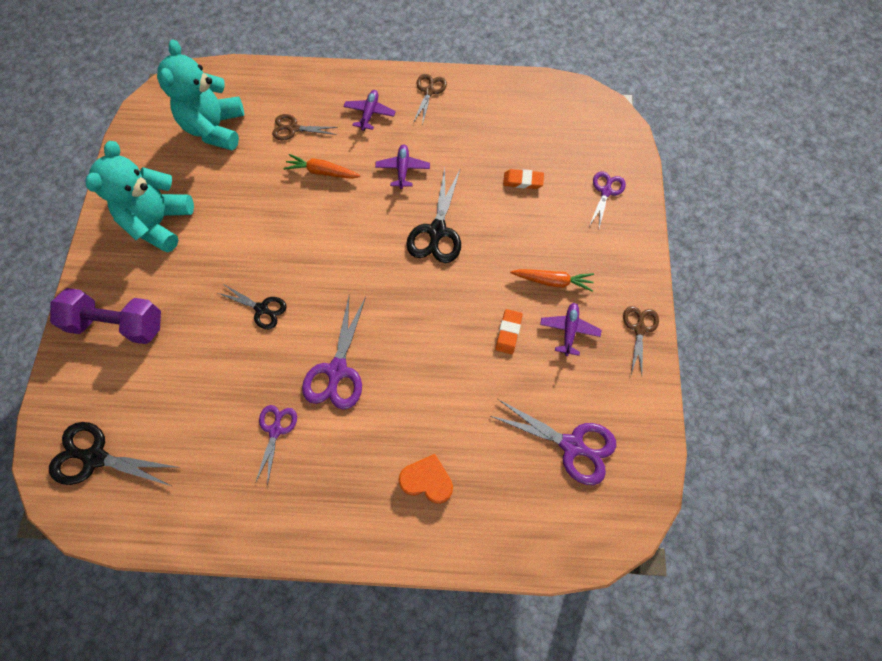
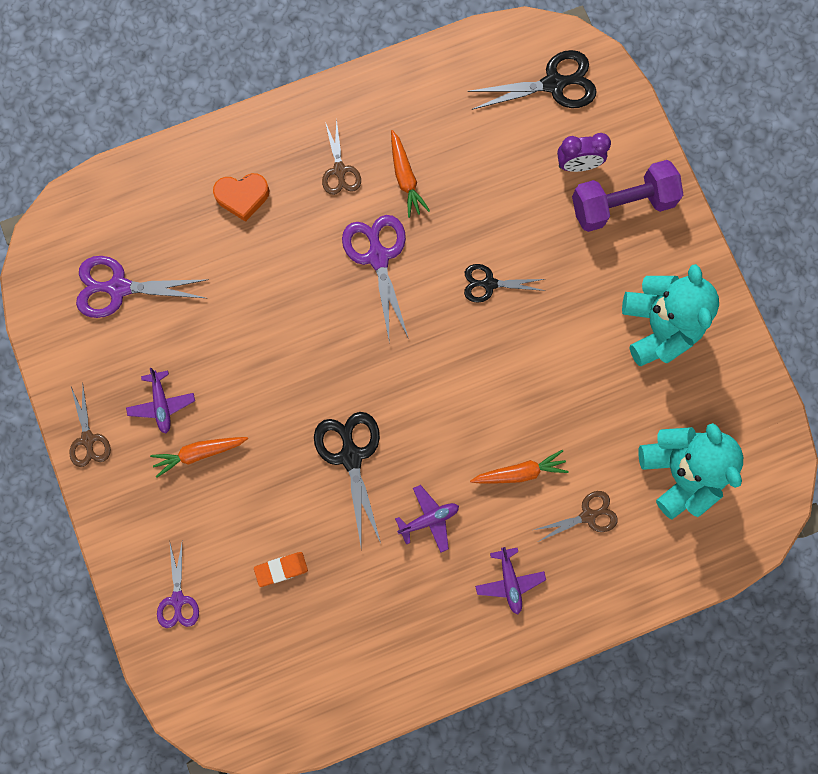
camera: 155 degrees right, 10 degrees up
(128, 373) = (577, 165): none -> purple clock
(275, 430) = (405, 177): purple scissors -> orange carrot
(403, 169) = (429, 519): purple plane -> purple plane turned 90 degrees counterclockwise
(429, 91) = (453, 651): brown scissors -> brown scissors (339, 170)
(508, 333) = (224, 373): orange eraser -> none

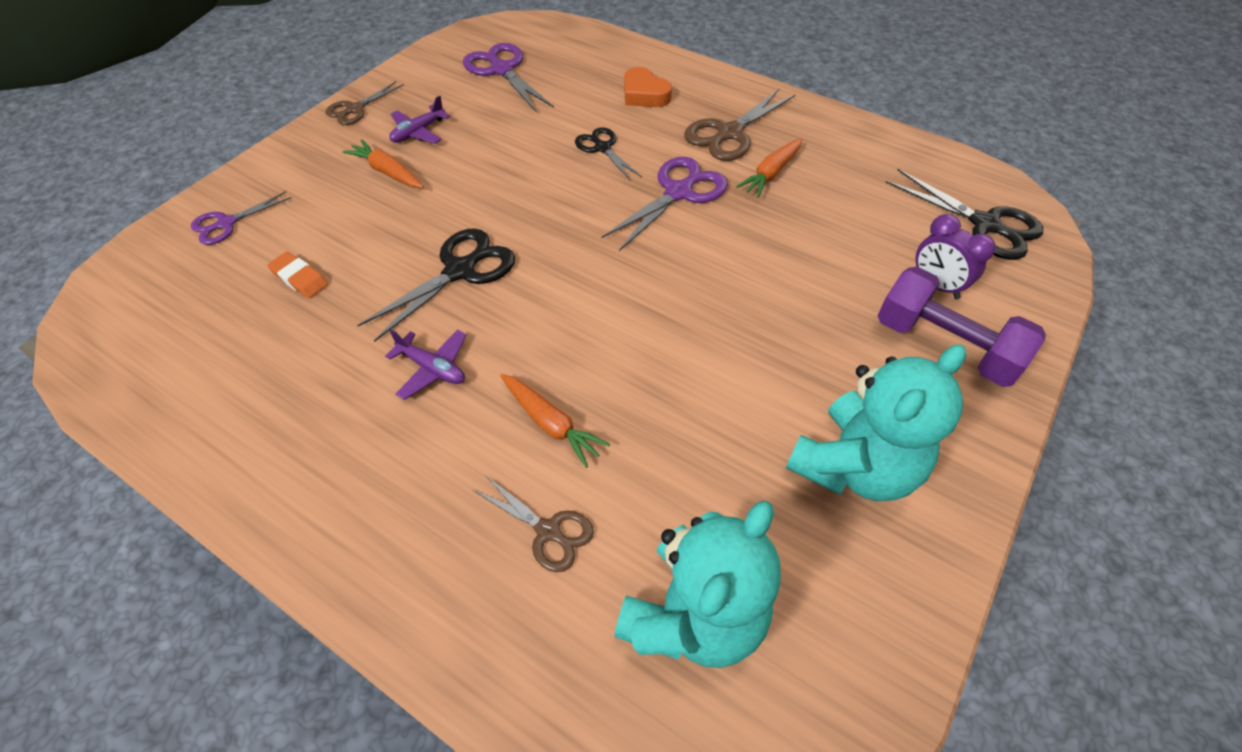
camera: 55 degrees right, 25 degrees down
(339, 170) = (729, 133): brown scissors -> brown scissors, size x1.61
(489, 284) = (737, 282): black scissors -> black scissors (602, 148)
(509, 581) = (402, 491): purple plane -> none

